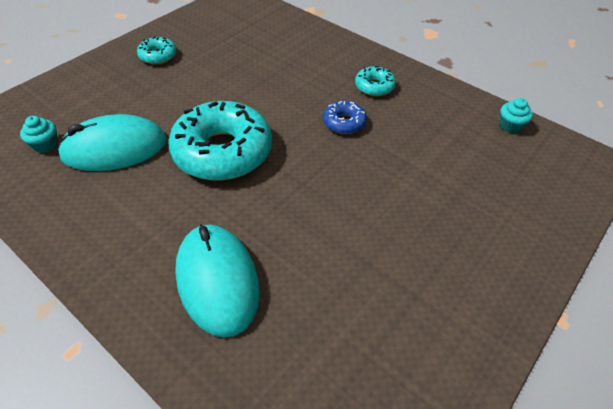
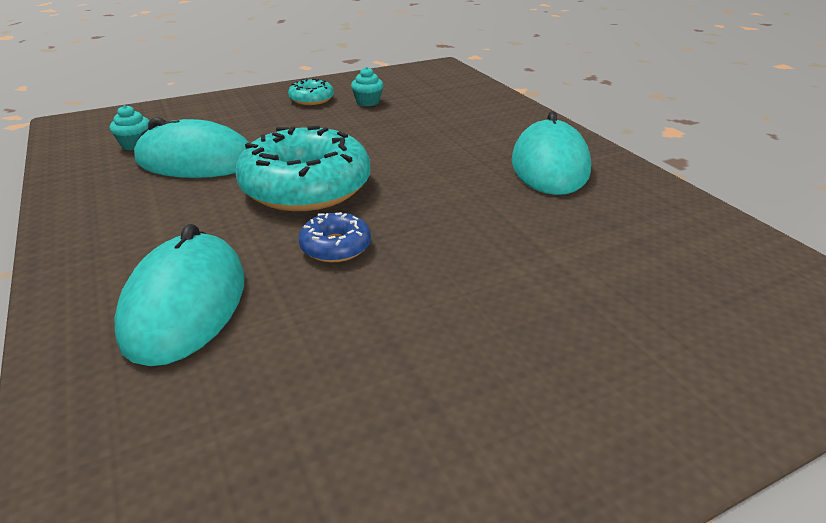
camera: 25 degrees right, 15 degrees down
(344, 123) = (480, 191): blue donut -> blue donut (335, 246)
(374, 86) = (550, 165): turquoise donut -> turquoise mouse
(510, 126) = (740, 244): turquoise cupcake -> turquoise cupcake (368, 102)

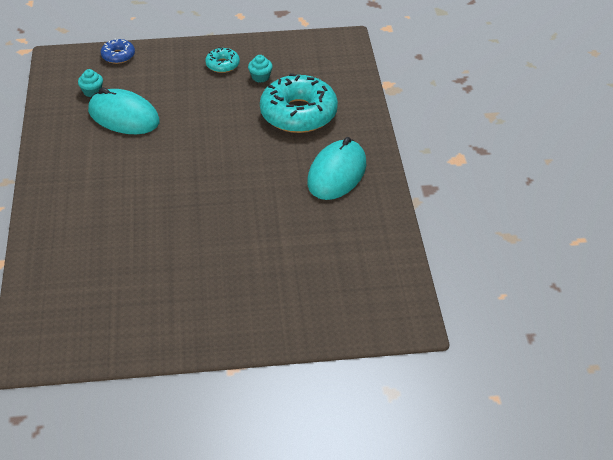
camera: 20 degrees right, 10 degrees up
(185, 303) = (89, 222): turquoise mouse -> none
(306, 187) = (178, 156): turquoise donut -> turquoise donut (298, 114)
(335, 246) = (173, 205): blue donut -> blue donut (118, 56)

